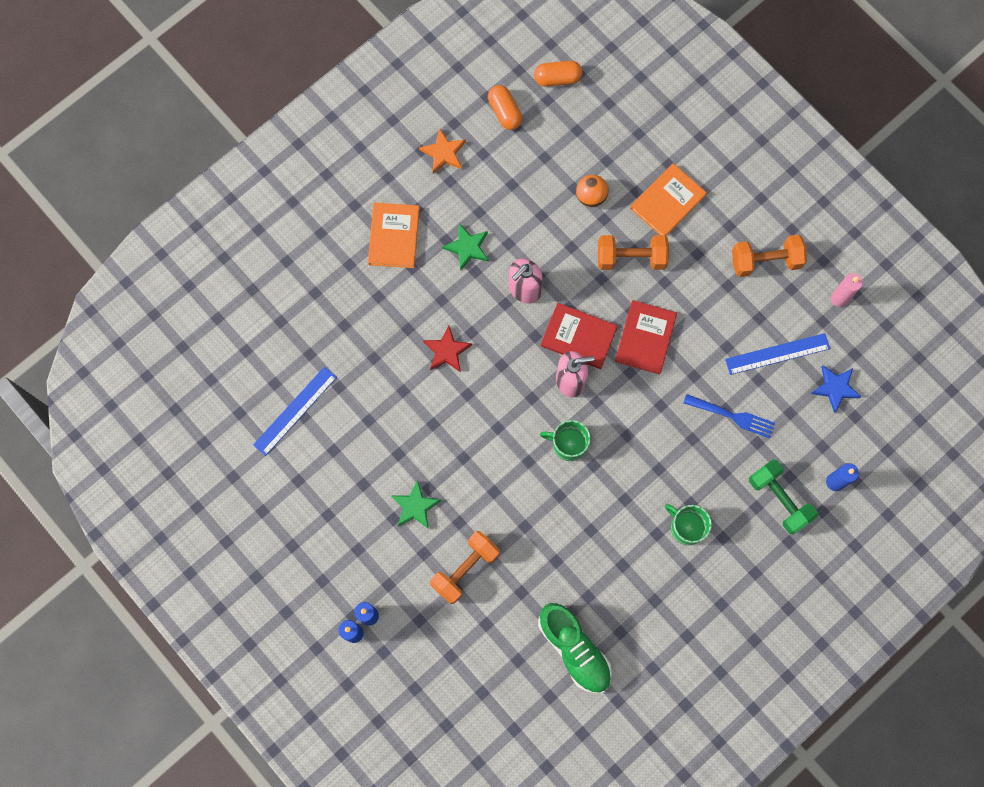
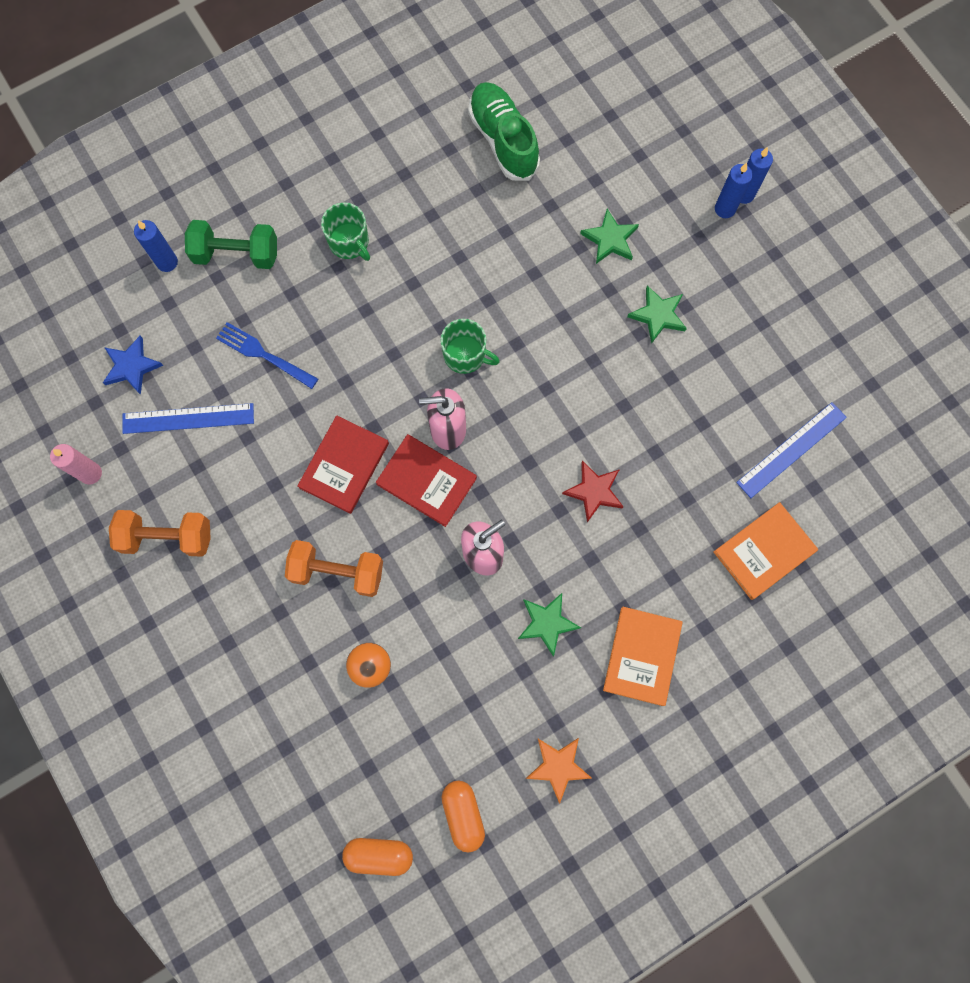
camera: 170 degrees left, 0 degrees up
(465, 569) = (610, 239): orange dumbbell -> green star
(667, 202) = (271, 640): orange book -> orange book (764, 551)
(779, 499) = (236, 254): green dumbbell -> green dumbbell turned 60 degrees counterclockwise

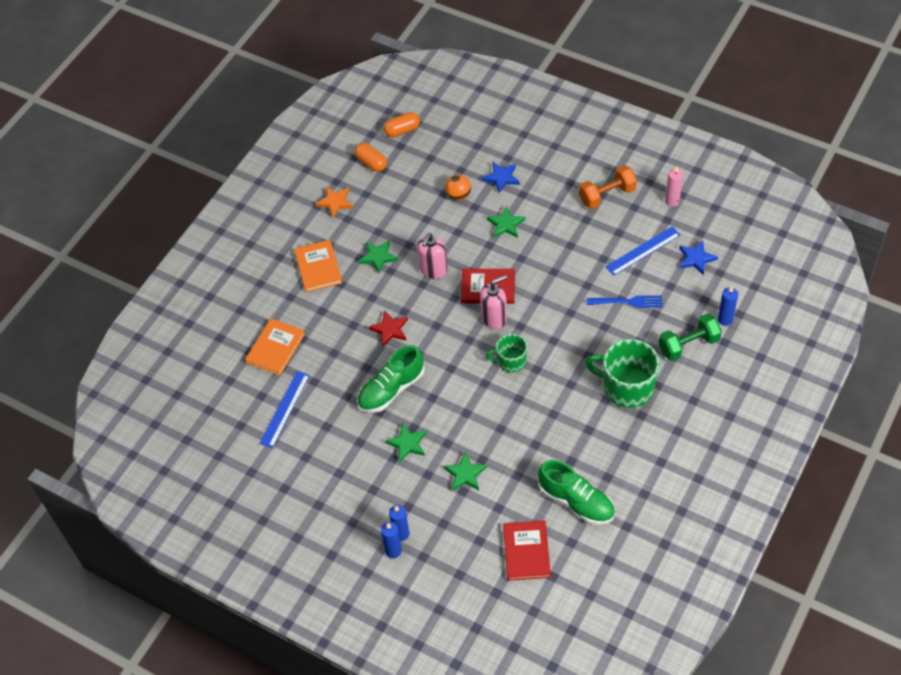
camera: 155 degrees right, 20 degrees down
(290, 661) = (501, 178): none -> blue star
(337, 572) = (505, 224): orange dumbbell -> green star
(344, 465) = (539, 272): red book -> red book (526, 551)
(349, 242) = (627, 387): green mug -> green mug, size x1.74
(639, 400) = (391, 389): none -> green shoe

